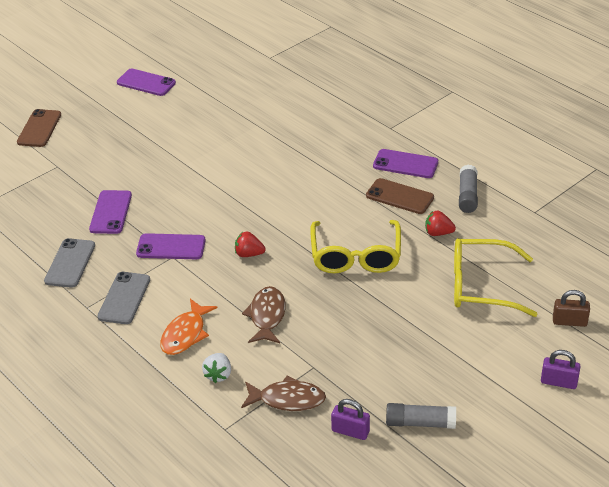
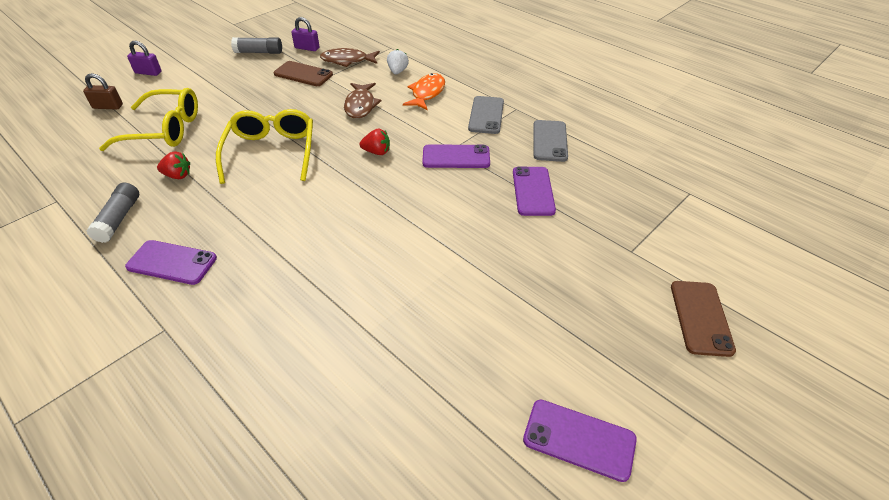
camera: 175 degrees right, 5 degrees up
(399, 197) = (200, 216): brown phone -> brown phone (303, 74)

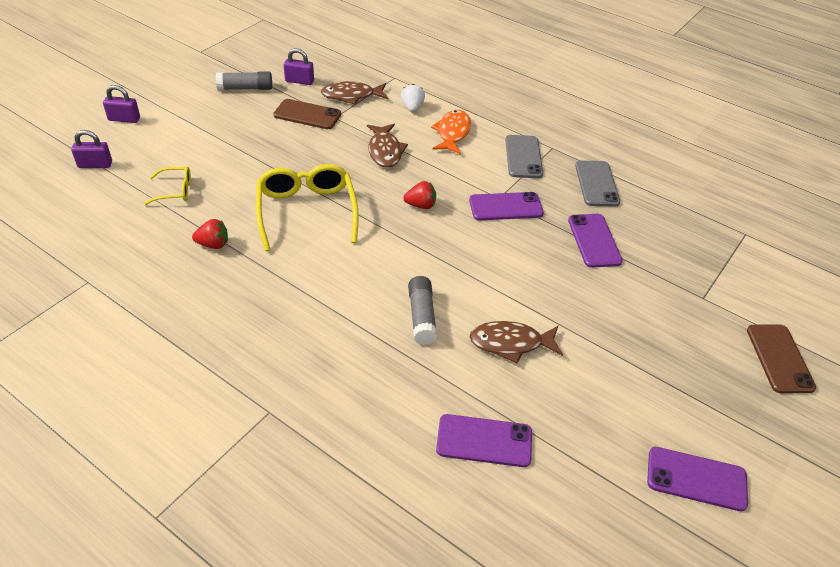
camera: 10 degrees left, 0 degrees up
(108, 106) = (95, 165): brown padlock -> purple padlock
(119, 219) = (169, 298): grey glue stick -> grey glue stick (421, 316)
(164, 130) = (175, 191): yellow glasses -> yellow glasses, size x0.50
(172, 262) = (248, 342): purple phone -> purple phone (484, 441)
(421, 282) = (510, 343): none -> brown fish

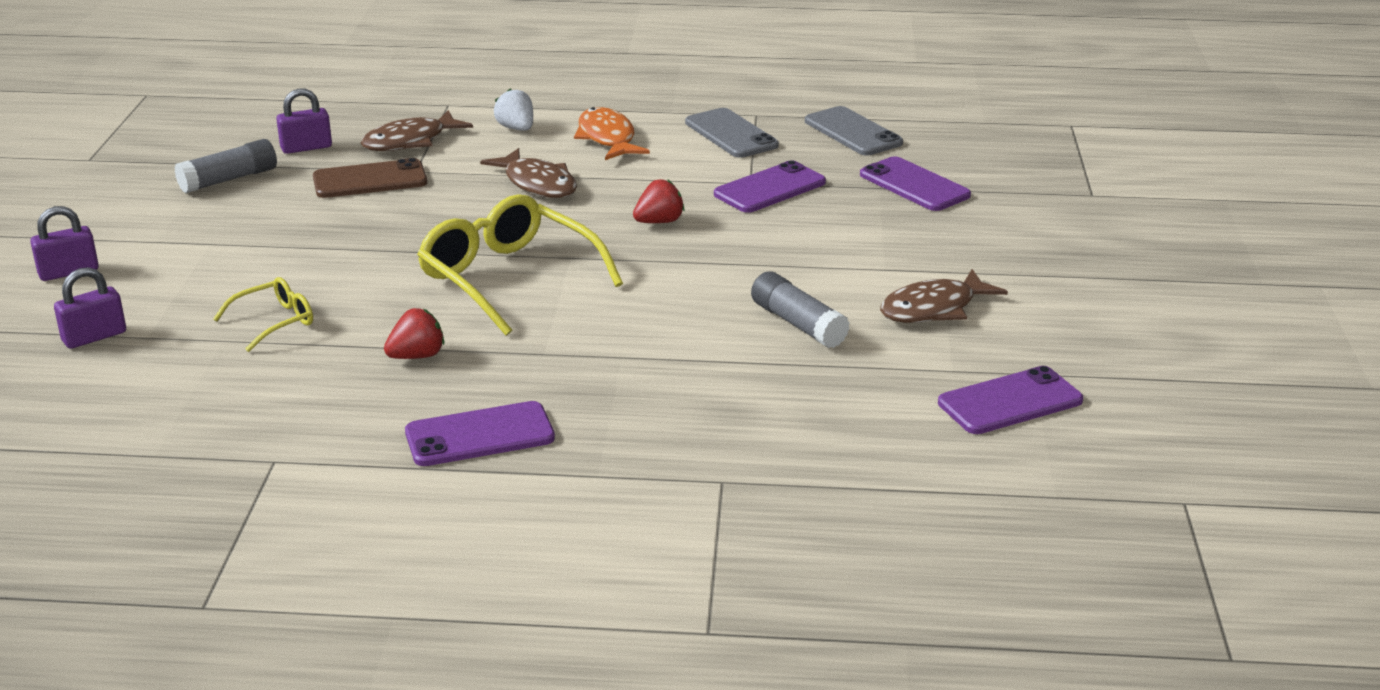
camera: 30 degrees left, 15 degrees down
(696, 479) = (1258, 343): purple phone -> purple phone (480, 435)
(779, 358) = (1225, 217): brown phone -> none

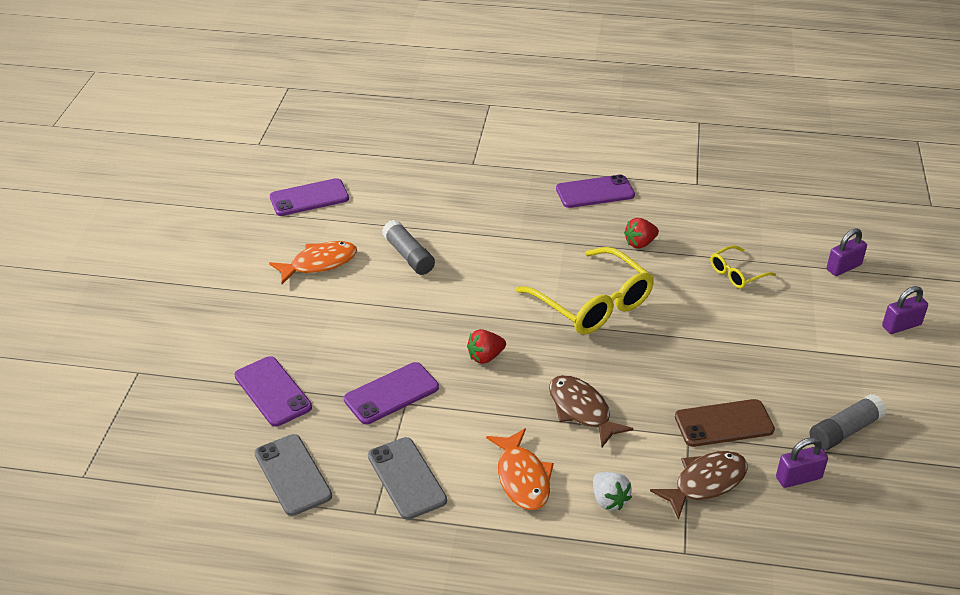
camera: 175 degrees left, 10 degrees up
(933, 309) = (319, 263): brown fish -> orange fish

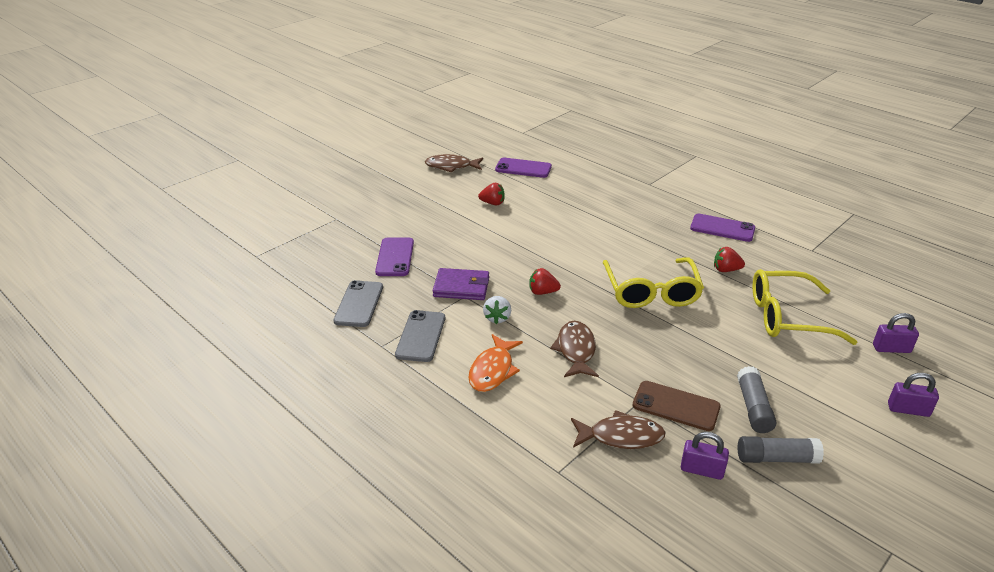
camera: 35 degrees right, 5 degrees down
(215, 231) = (451, 166): none -> brown fish
(319, 263) = (492, 203): orange fish -> red strawberry
(391, 393) = (461, 287): purple phone -> purple wallet
(408, 256) = (552, 219): grey glue stick -> grey glue stick (753, 407)
(609, 500) = (538, 412): white strawberry -> white strawberry (497, 318)
(736, 274) = (787, 317): yellow glasses -> yellow glasses, size x1.99

